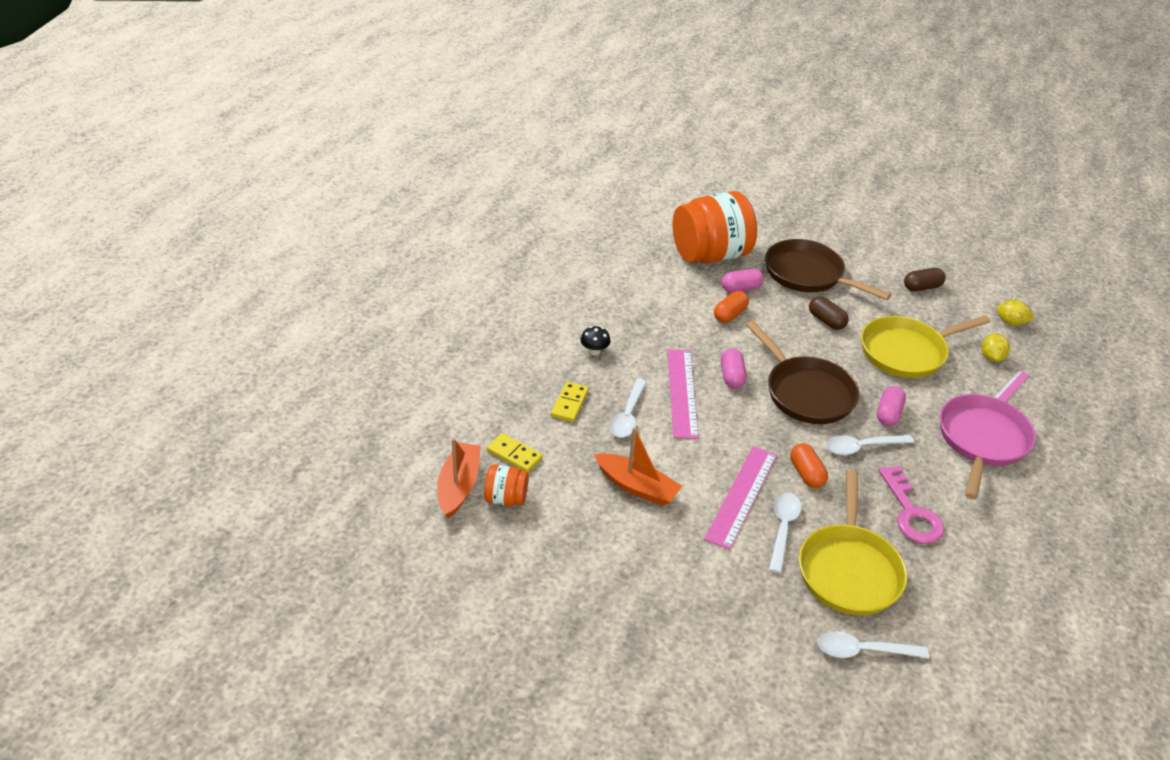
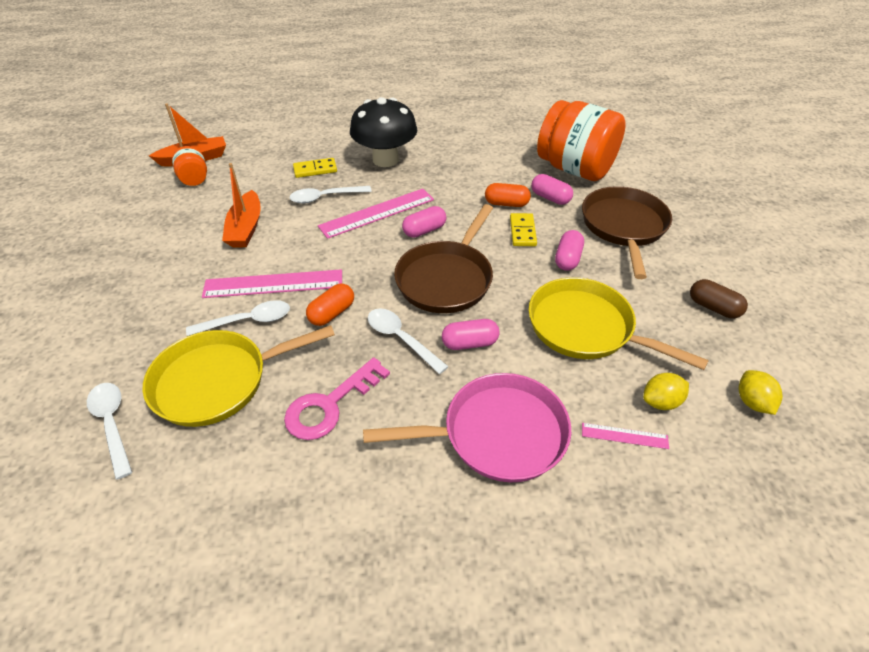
camera: 60 degrees right, 5 degrees up
(514, 455) = (241, 167): yellow domino -> yellow domino (522, 231)
(594, 351) = (385, 160): black mushroom -> black mushroom, size x2.49
(826, 321) = (567, 259): brown capsule -> pink capsule

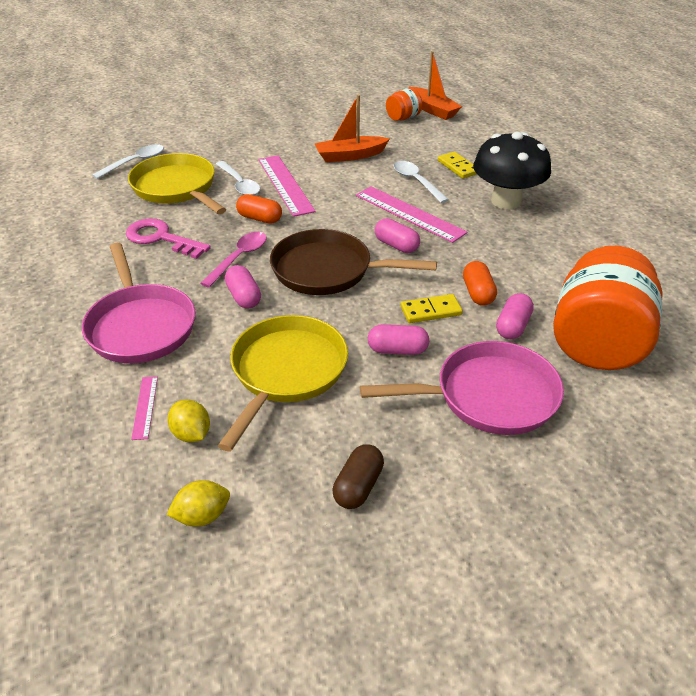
camera: 75 degrees right, 5 degrees down
(401, 339) = (239, 258): white spoon -> pink spoon
(624, 227) = (489, 396): brown pan -> pink pan

